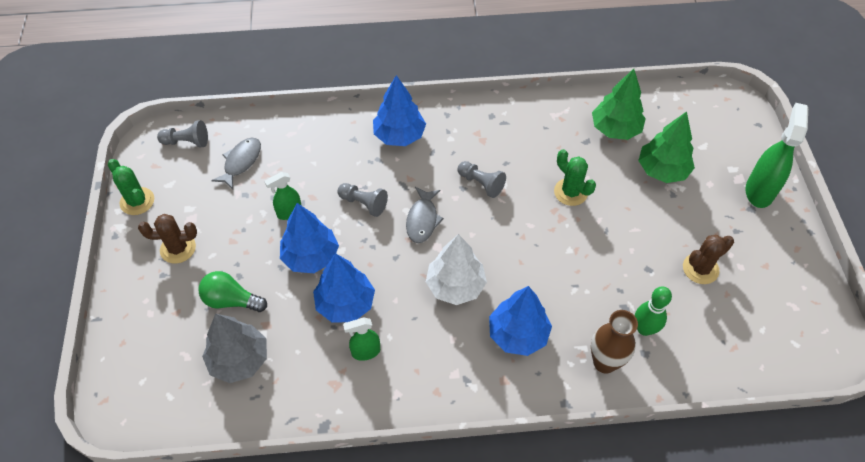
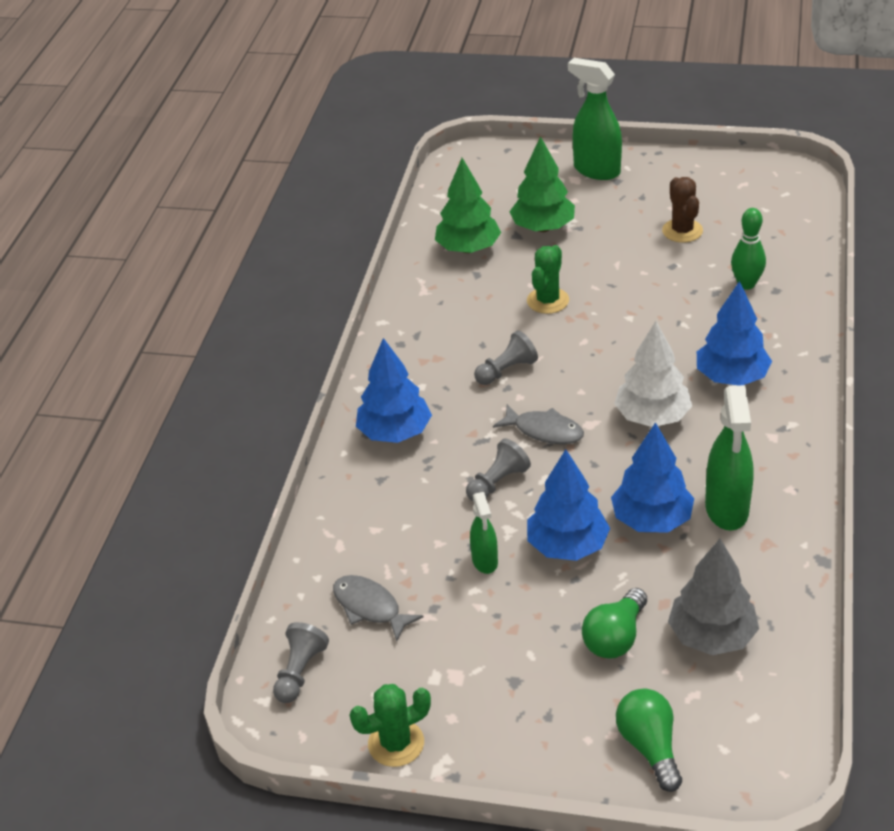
camera: 70 degrees left, 15 degrees down
(141, 336) = (649, 746): none -> green light bulb
(178, 248) = (506, 694): brown cactus -> none
(365, 352) = (727, 509): green spray bottle -> green spray bottle, size x1.74
(570, 192) = (548, 301): green cactus -> green cactus turned 45 degrees counterclockwise
(604, 362) = (781, 320): brown vase -> none

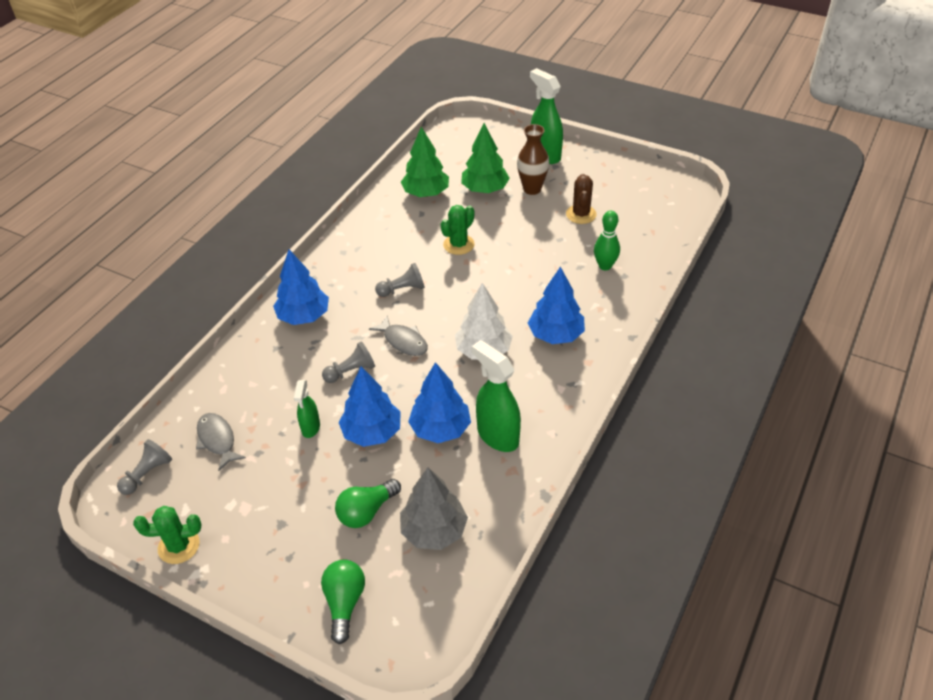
camera: 15 degrees right, 5 degrees up
(603, 214) = (532, 189): none -> brown vase
(727, 509) = (497, 436): green spray bottle -> green spray bottle turned 120 degrees clockwise

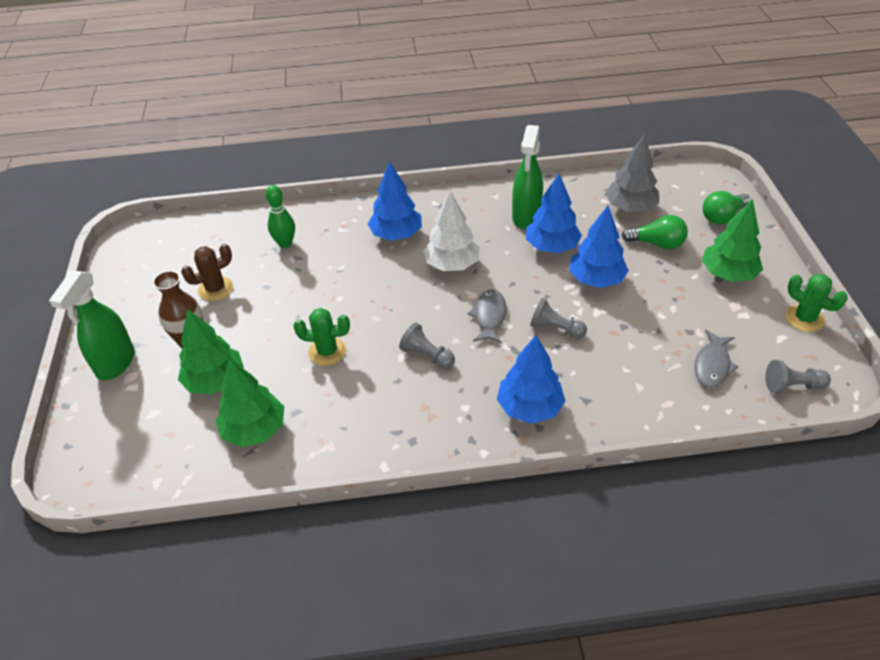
camera: 125 degrees left, 0 degrees up
(278, 535) = (728, 274): none -> green tree
(310, 428) = (633, 316): green spray bottle -> none

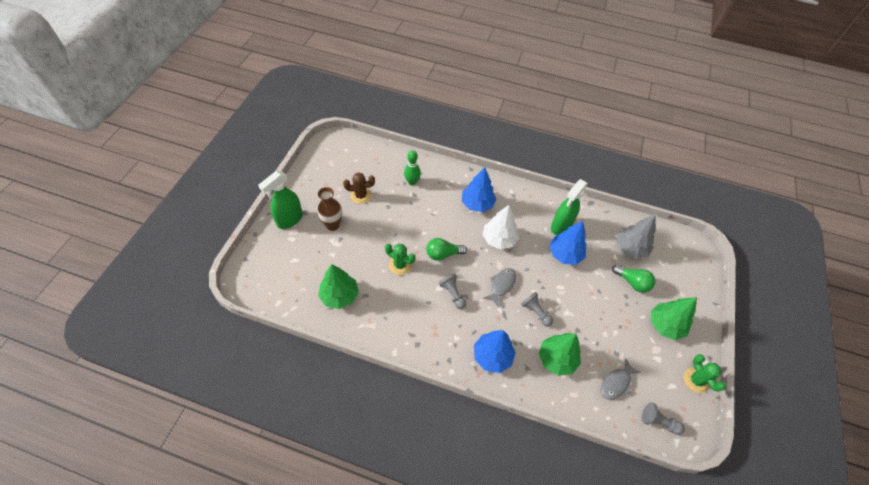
camera: 20 degrees right, 10 degrees up
(215, 381) = (334, 255): green tree -> green tree (556, 359)
(596, 279) = (579, 290): blue tree -> none
(722, 217) = (687, 282): green light bulb -> green light bulb (443, 254)

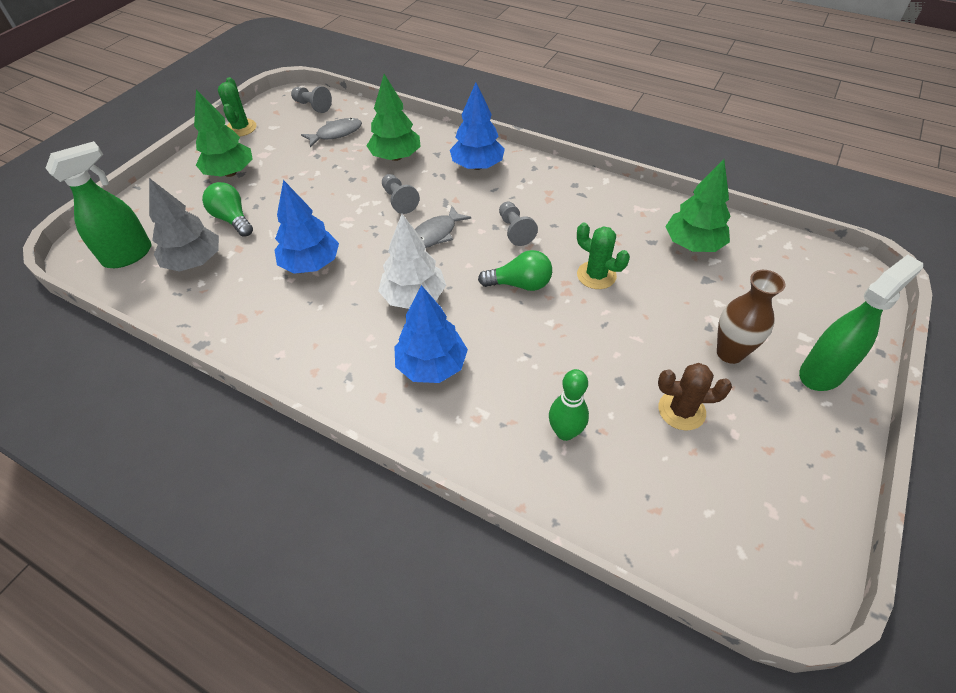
camera: 165 degrees left, 5 degrees down
(560, 226) = (289, 307): green spray bottle -> green spray bottle (128, 255)

